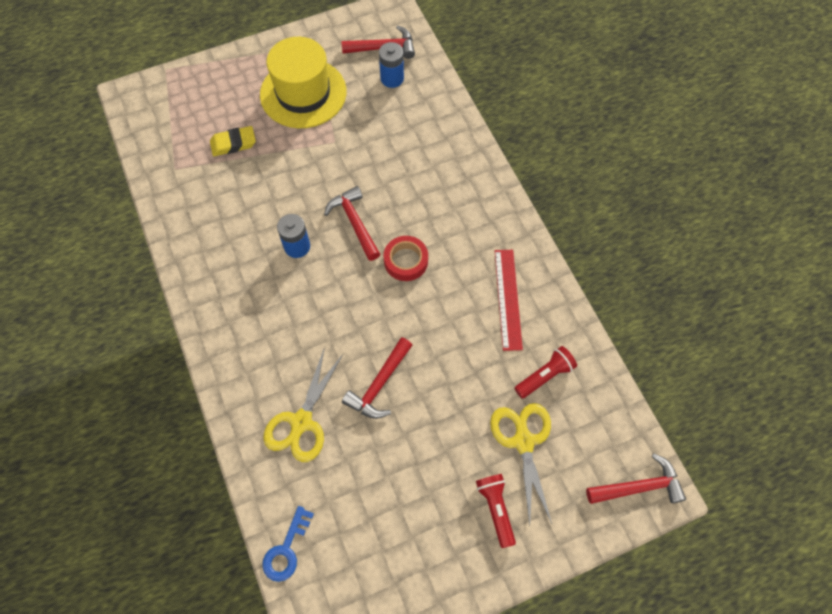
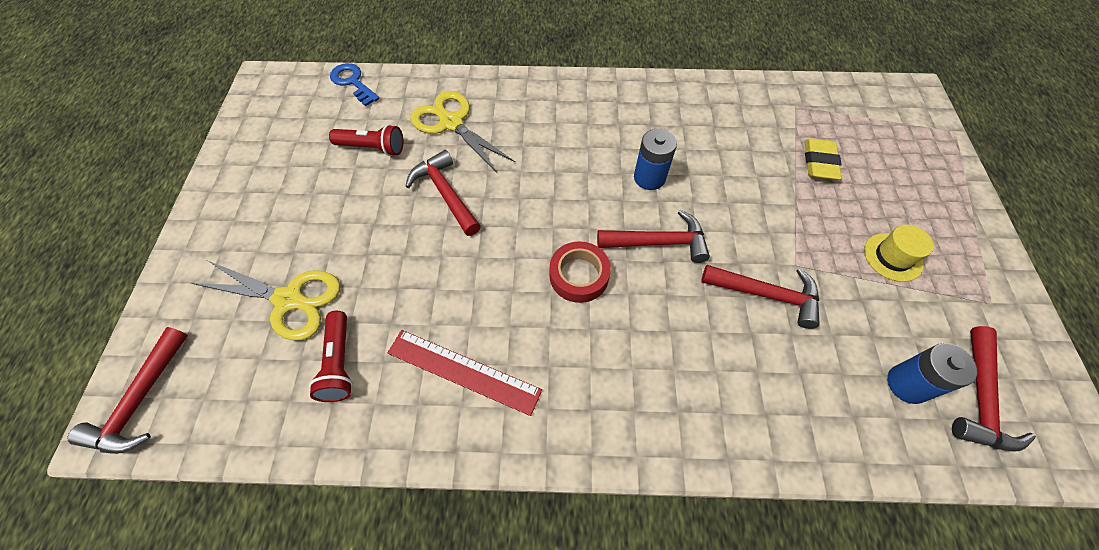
camera: 115 degrees right, 5 degrees down
(303, 93) = (893, 257): yellow hat -> yellow hat, size x0.44
(366, 152) = (767, 295): none -> red hammer
(495, 509) = (251, 241): red flashlight -> red flashlight (372, 148)

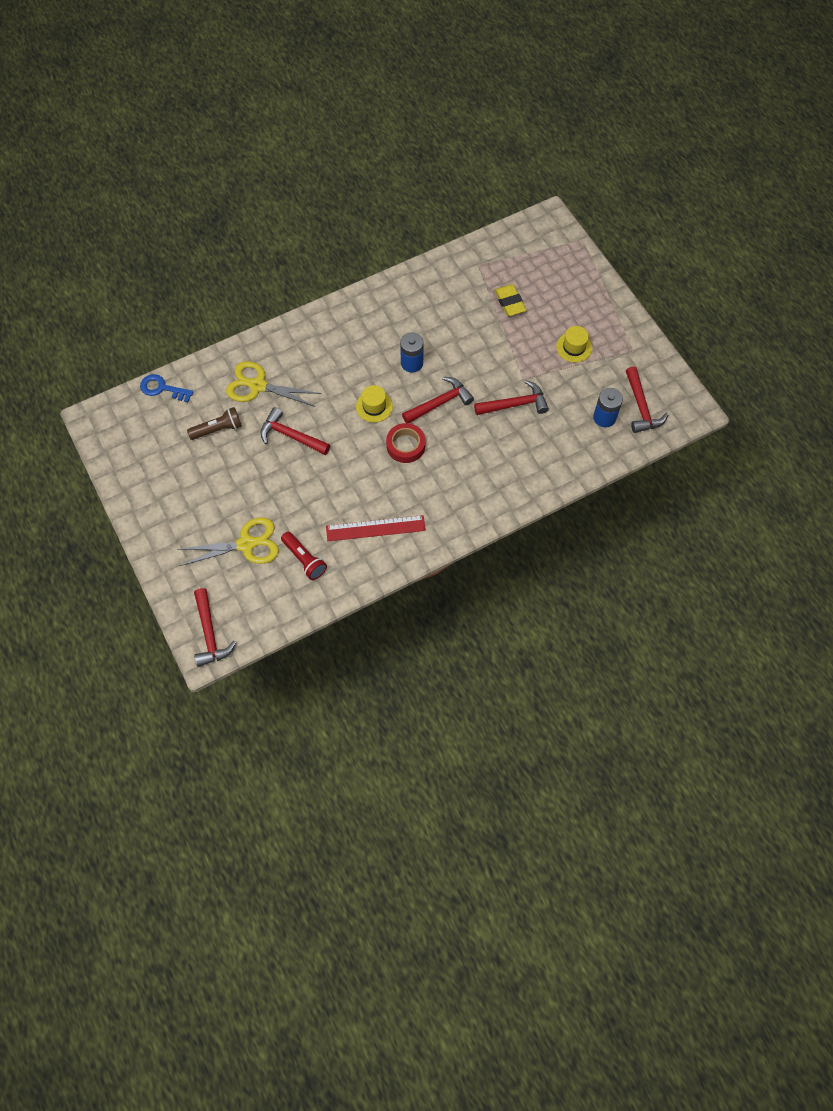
camera: 30 degrees left, 5 degrees up
(372, 148) = (218, 429): red flashlight -> brown flashlight
(569, 206) = (374, 406): none -> yellow hat

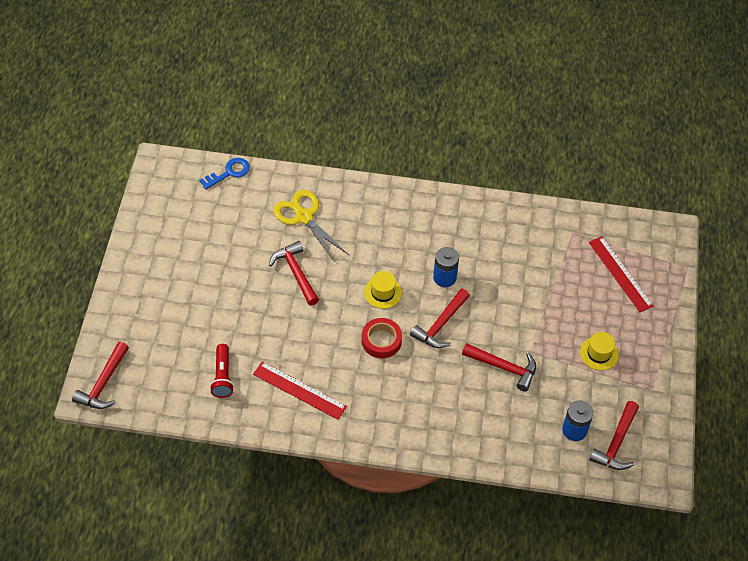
camera: 35 degrees right, 10 degrees down
(162, 388) = (229, 173): blue key -> blue key turned 90 degrees clockwise
(218, 429) = (244, 231): brown flashlight -> none
(246, 544) = (189, 334): yellow scissors -> none
(440, 403) = (440, 325): red hammer -> red hammer turned 120 degrees clockwise
(509, 302) = (573, 280): yellow eraser -> none
(539, 275) = (620, 274): none -> red ruler

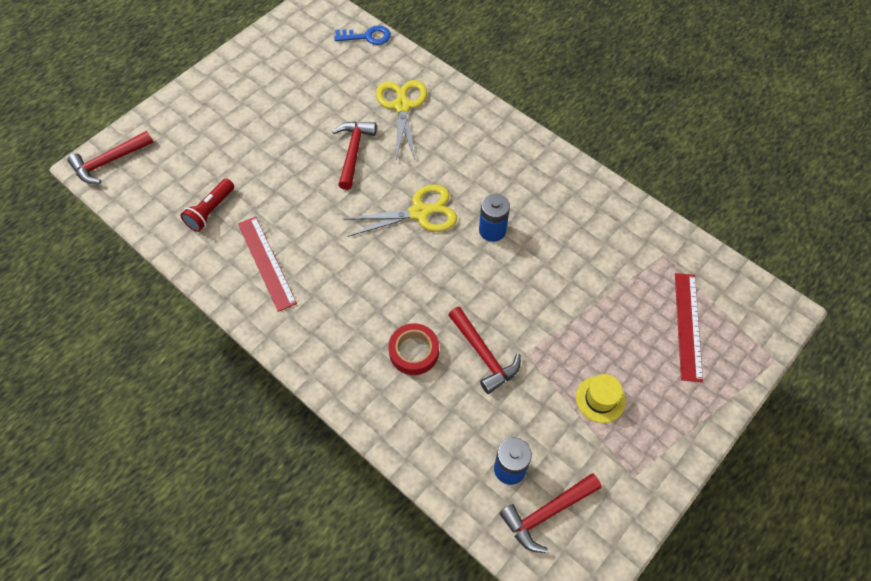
camera: 35 degrees right, 5 degrees up
(381, 341) = (381, 258): red tape -> red tape (414, 352)
(383, 292) = (419, 213): yellow hat -> yellow scissors
(440, 325) = (451, 274): red hammer -> none

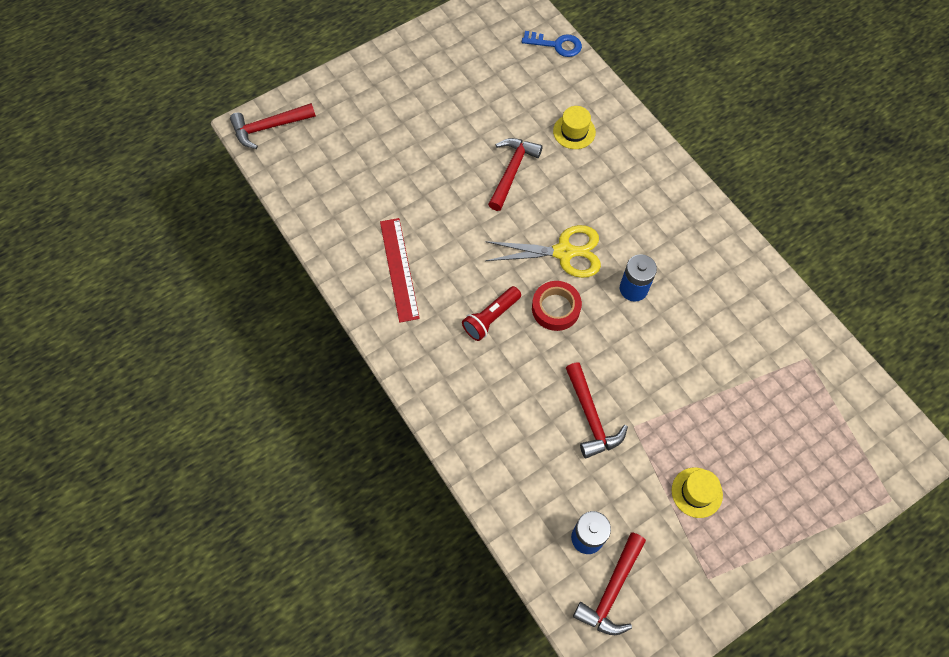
camera: 15 degrees right, 5 degrees up
(210, 211) = (356, 202): red flashlight -> red flashlight (491, 318)
(402, 106) = (574, 131): yellow scissors -> yellow hat
(414, 352) = (522, 396): red tape -> red tape (555, 308)
(546, 513) = (611, 591): red hammer -> red hammer turned 45 degrees counterclockwise
(688, 326) = (810, 440): red ruler -> none

